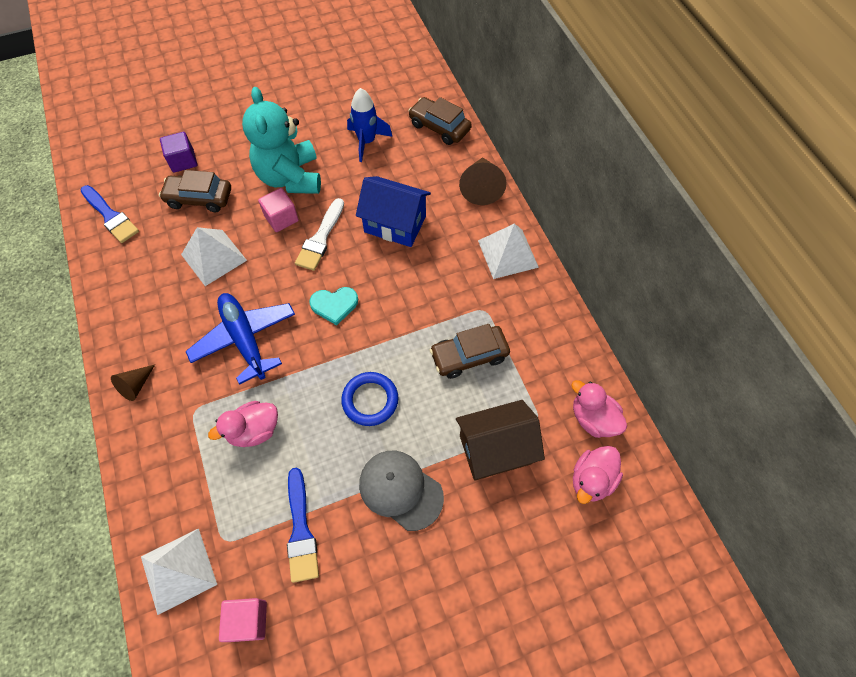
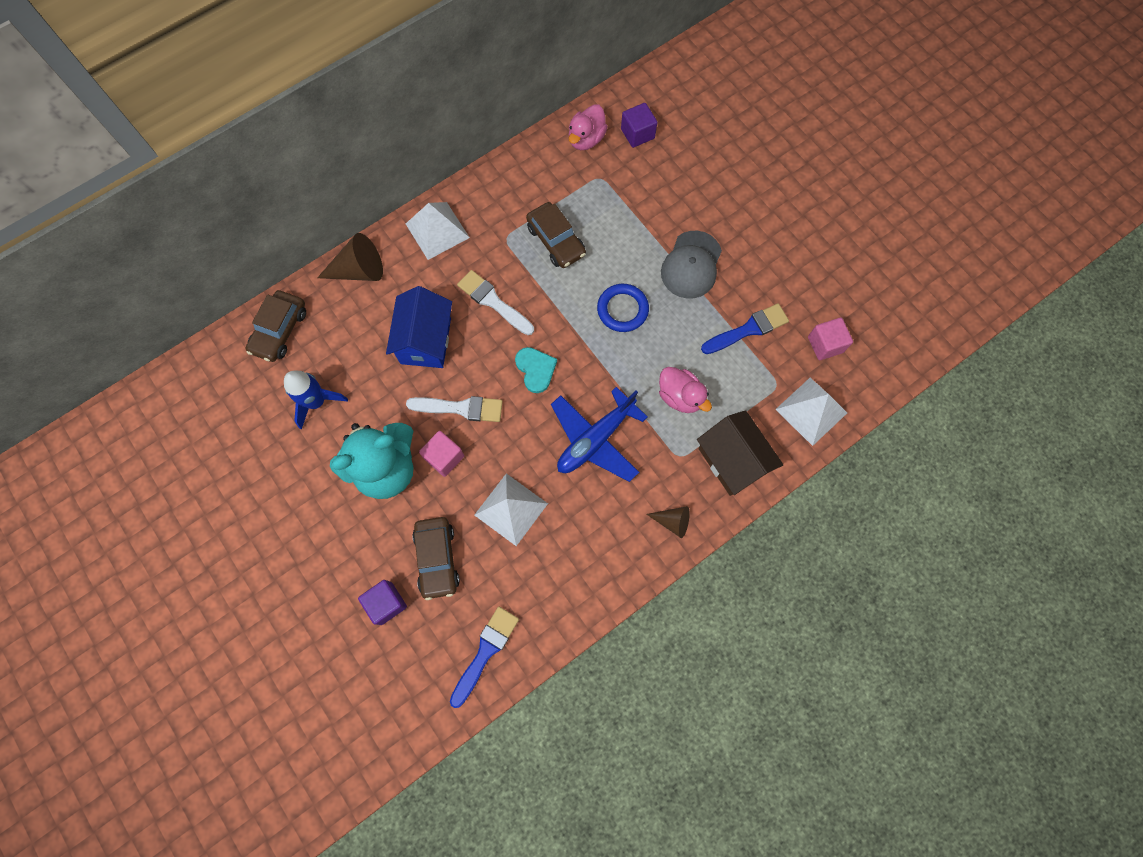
camera: 105 degrees left, 10 degrees up
(417, 284) = (493, 301): none -> white brush
(495, 449) = (635, 204): brown house -> brown house (732, 460)
(591, 479) = (637, 134): pink duck -> purple cube

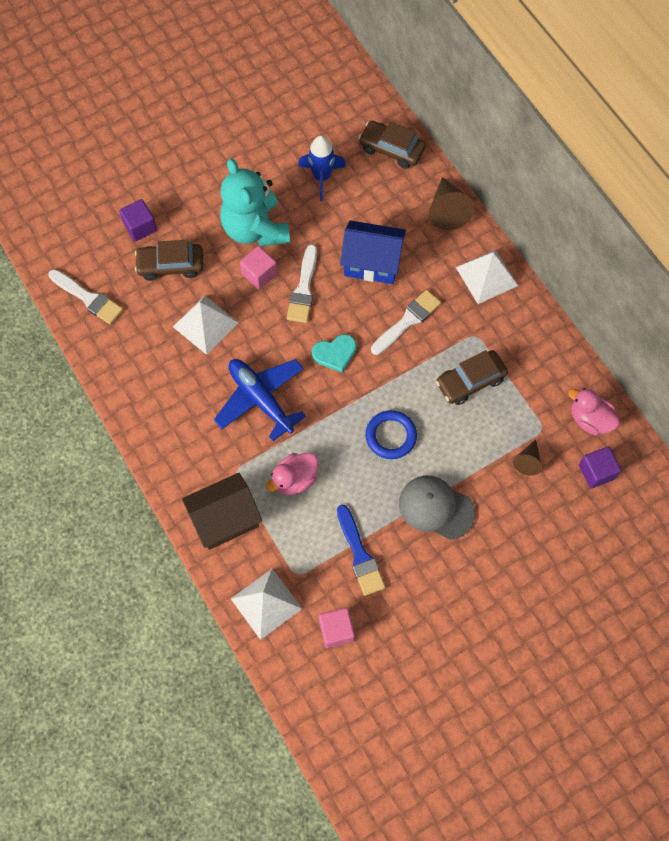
camera: 95 degrees right, 5 degrees down
(485, 652) = (88, 298): blue brush -> white brush
(672, 521) = (174, 458): brown cone -> brown cone (527, 461)

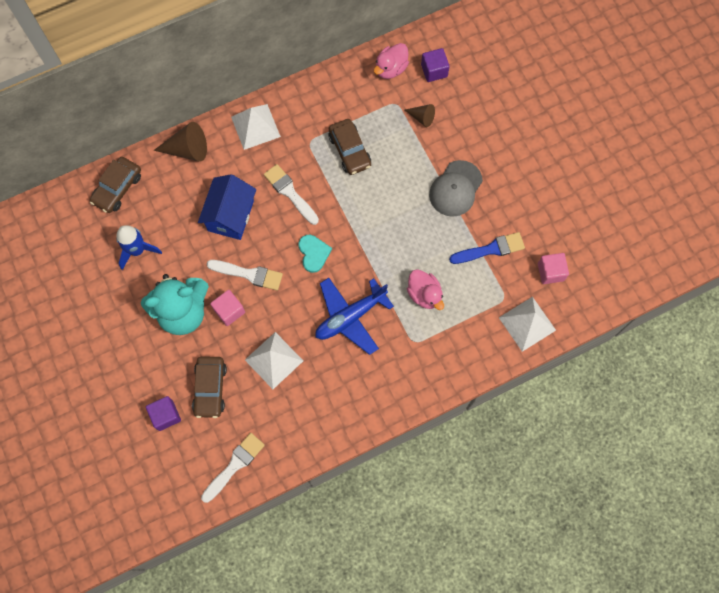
camera: 85 degrees left, 5 degrees up
(225, 519) = (455, 352): brown house -> none
(391, 436) = (392, 216): blue ring -> none

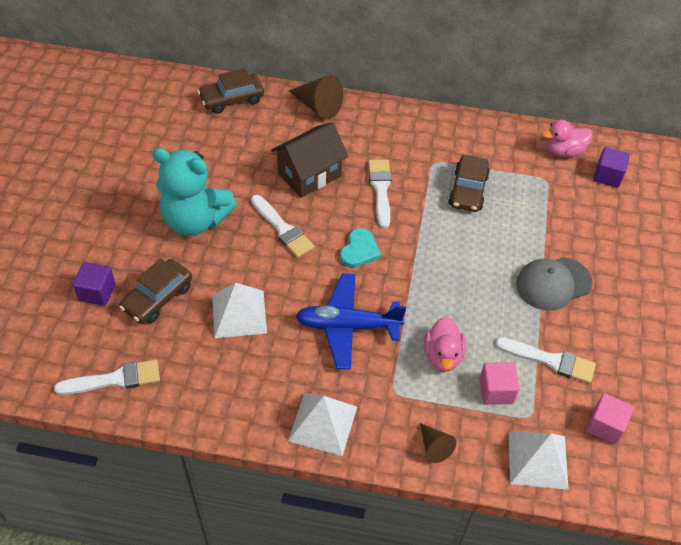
camera: 35 degrees right, 20 degrees down
(137, 250) = (203, 151): blue rocket -> none
(229, 311) = (237, 246): pink cube -> pink cube (496, 391)
(230, 215) = (309, 175): blue house -> brown house
(255, 126) = (394, 123): white pyramid -> white pyramid (323, 423)
(422, 117) = (564, 205): brown cone -> brown cone (434, 447)
(491, 249) = (550, 360): blue brush -> white brush

